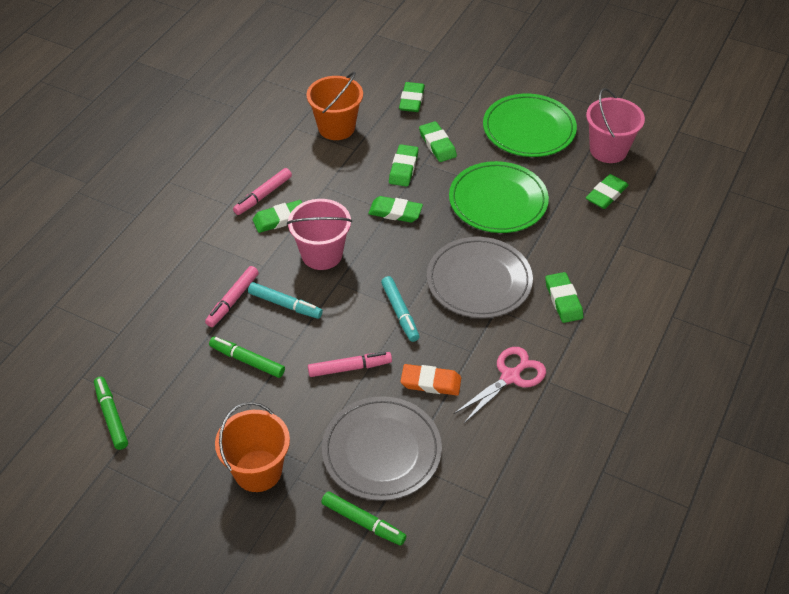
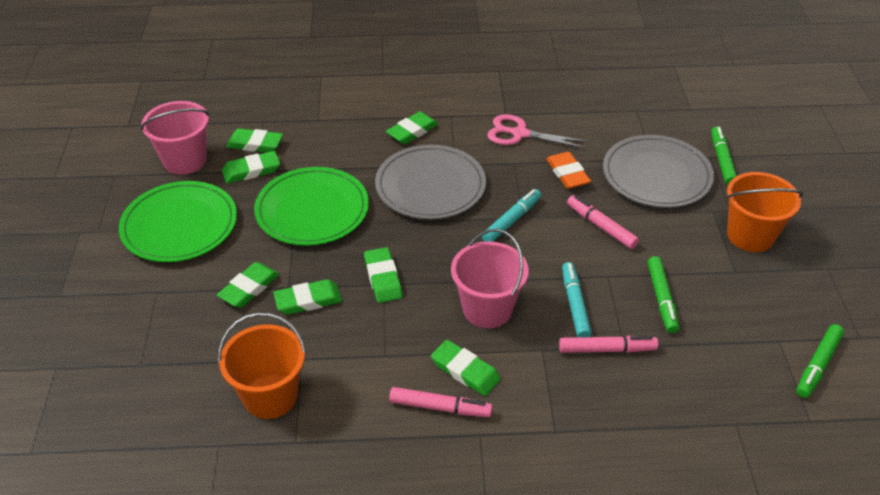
camera: 120 degrees left, 5 degrees down
(412, 100) = (174, 345): green eraser -> green eraser (251, 170)

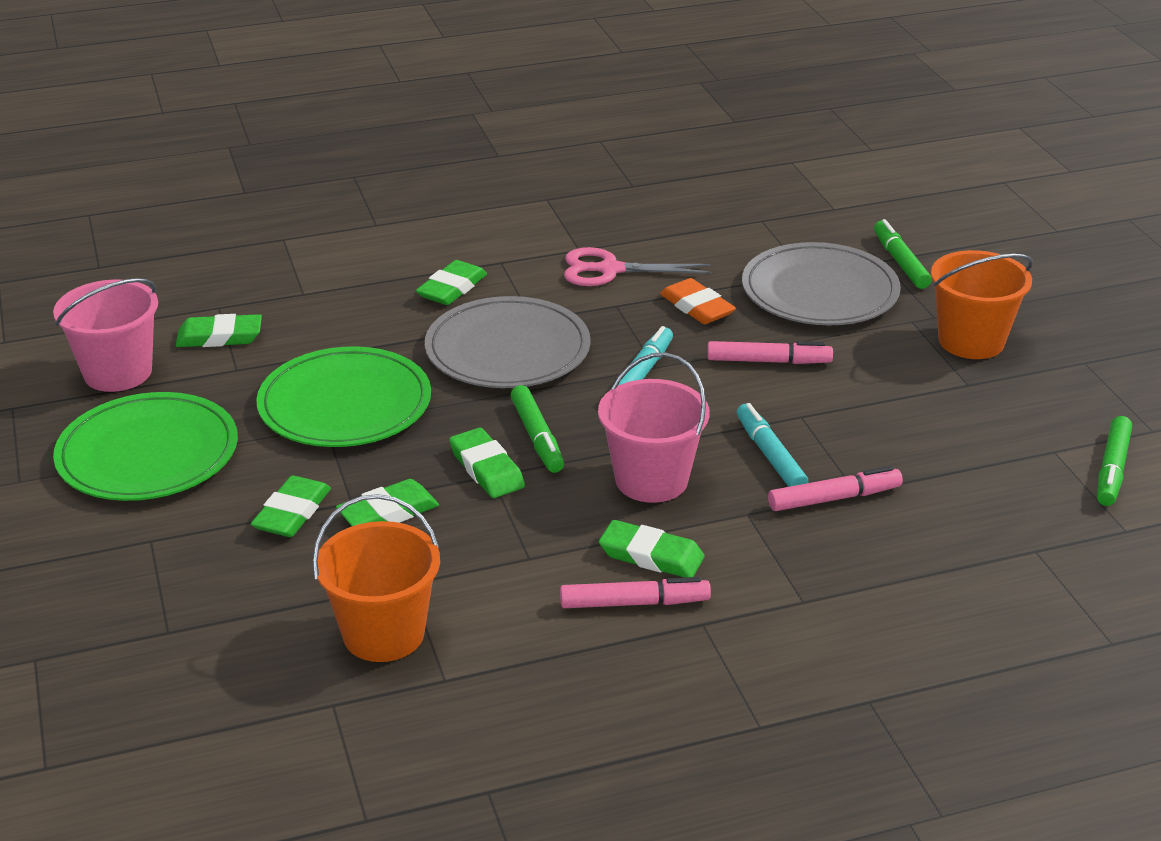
camera: 15 degrees left, 10 degrees down
(251, 170) = (229, 370): green eraser -> none
(601, 226) = (768, 361): pink marker -> pink marker turned 150 degrees clockwise
(662, 298) = (884, 430): green marker -> green marker (537, 437)

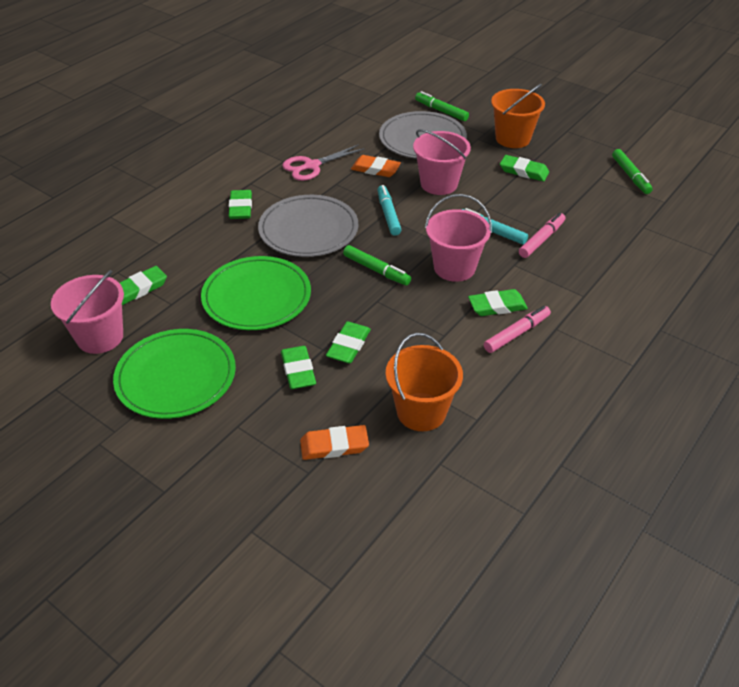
camera: 35 degrees left, 10 degrees up
(232, 618) = (334, 445): none -> orange eraser
(486, 468) = (371, 298): green eraser -> green eraser (523, 171)
(768, 361) = (439, 184): pink marker -> pink bucket

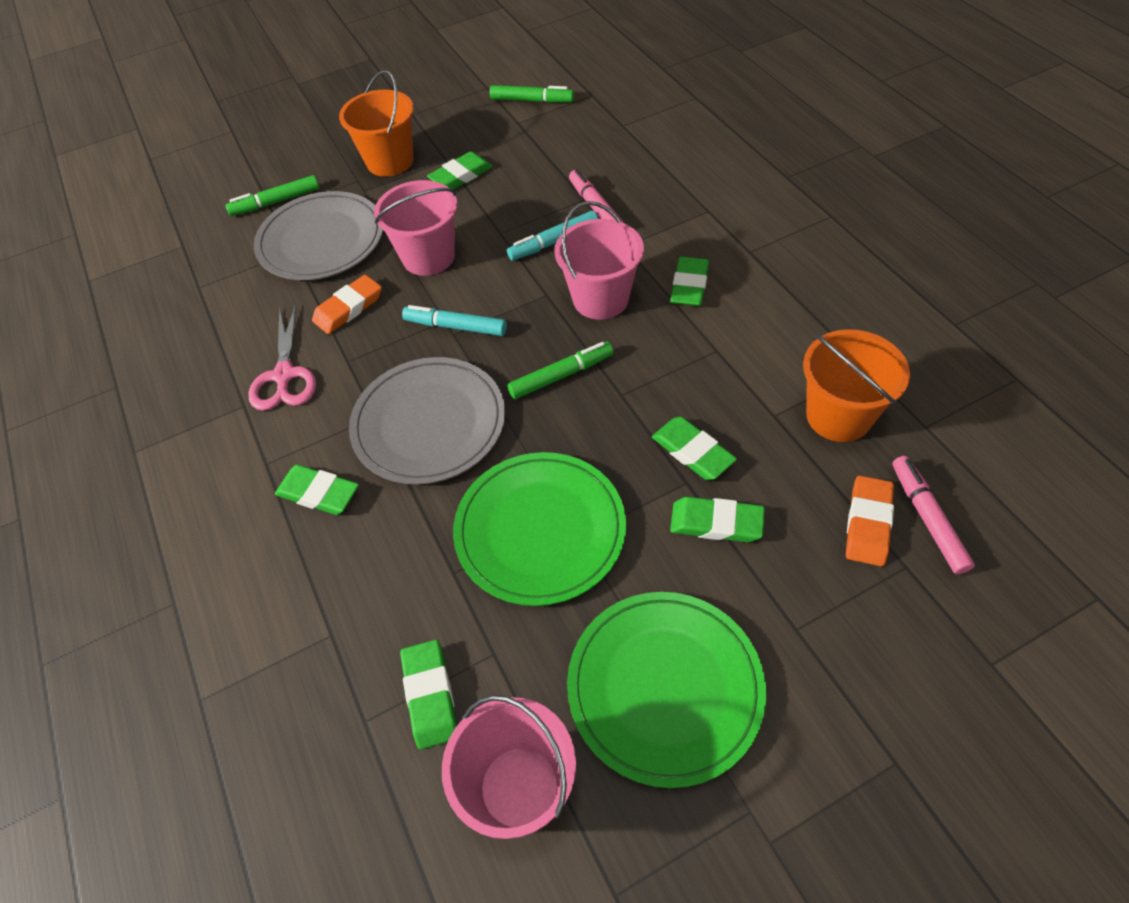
camera: 60 degrees left, 10 degrees up
(516, 333) = (743, 286): pink marker -> pink marker (927, 518)

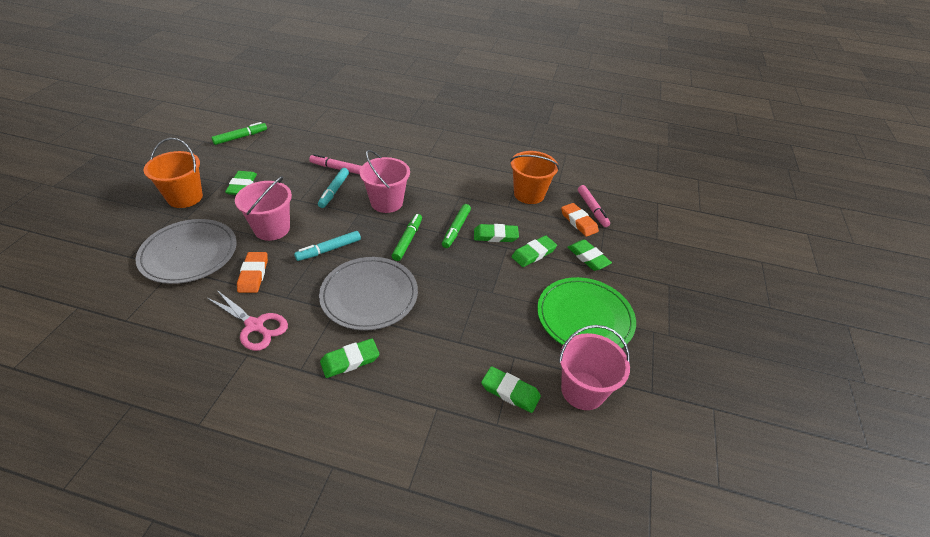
camera: 55 degrees left, 10 degrees down
(276, 202) = (126, 251): green marker -> green marker (456, 229)
(540, 530) = (474, 301): green plate -> none
(689, 285) = (419, 179): green eraser -> green eraser (588, 257)
(927, 518) = (592, 209): pink marker -> pink marker turned 135 degrees counterclockwise

